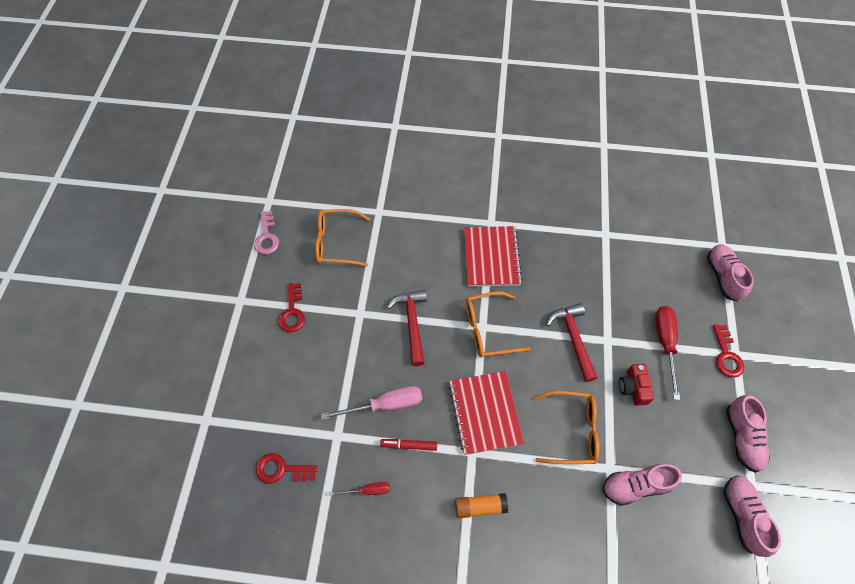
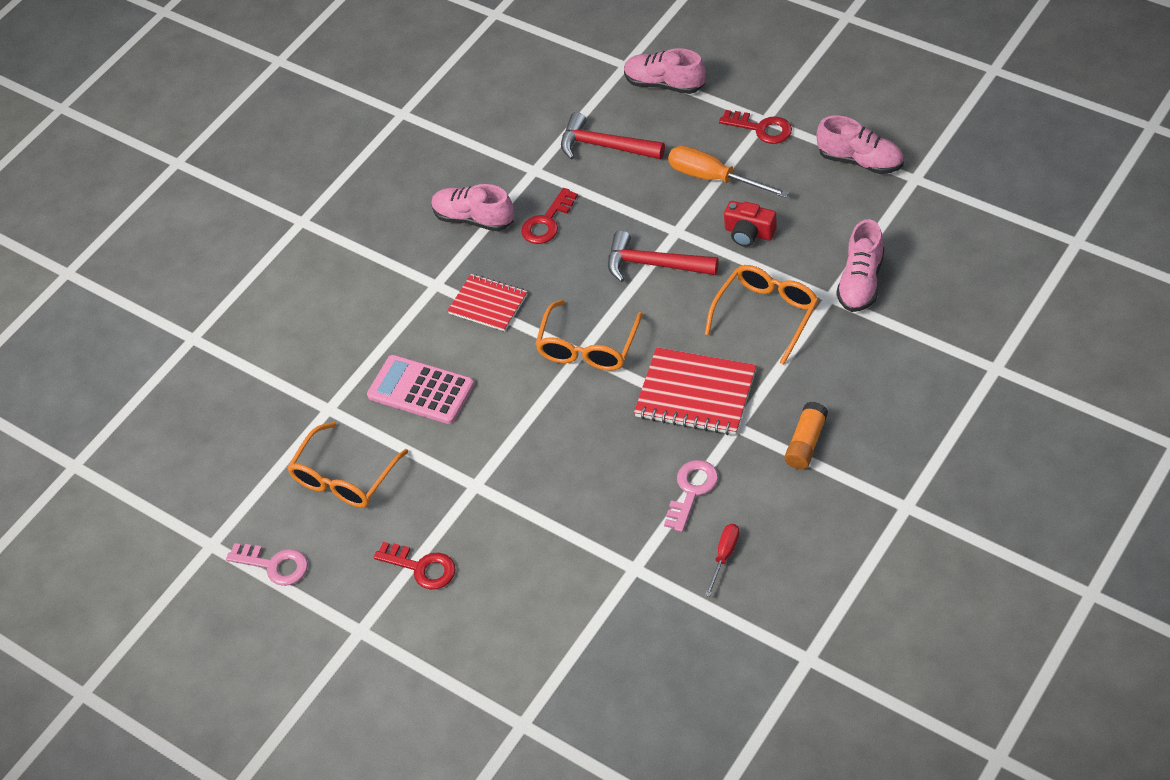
camera: 55 degrees left, 10 degrees down
(281, 469) = (644, 647): red key -> red key (547, 222)
(385, 405) = (624, 499): pink screwdriver -> none
(409, 445) = (692, 491): red marker -> pink key
(412, 323) = (528, 429): red hammer -> red hammer (605, 146)
(413, 252) = (421, 390): none -> pink calculator
(491, 257) = (488, 304): red notebook -> red notebook, size x0.65
(665, 344) = (714, 178): red screwdriver -> orange screwdriver
(742, 515) = (941, 202): pink shoe -> pink shoe (474, 218)

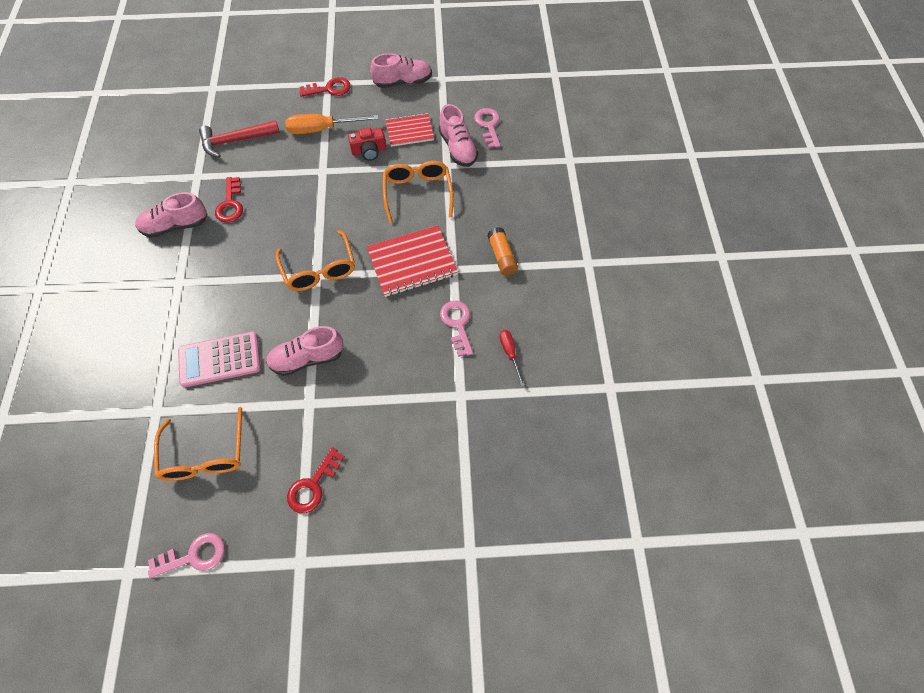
camera: 45 degrees left, 10 degrees up
(421, 567) = (313, 485): red key -> red key turned 135 degrees clockwise
(488, 304) = (227, 276): red notebook -> red notebook (409, 131)
(654, 264) = (323, 197): red hammer -> none
(664, 84) = (247, 88): pink shoe -> pink shoe (307, 358)
(925, 271) = (488, 126): none -> pink key

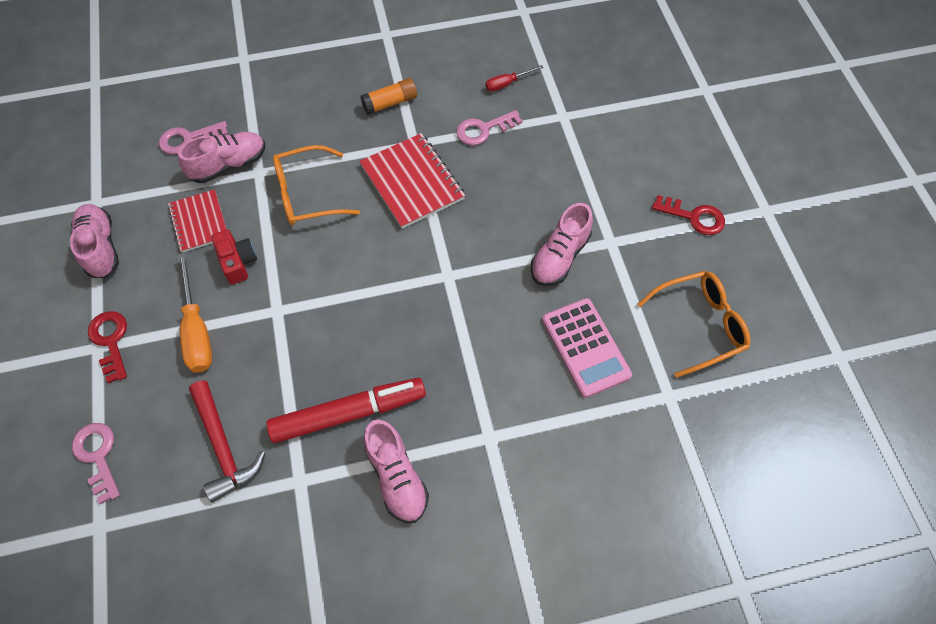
camera: 100 degrees left, 0 degrees up
(194, 556) = (799, 301): pink key -> pink key (98, 456)
(230, 204) = (348, 413): red key -> red marker
(307, 358) = (559, 257): pink shoe -> pink shoe turned 60 degrees clockwise
(319, 270) = (439, 274): orange glasses -> none

